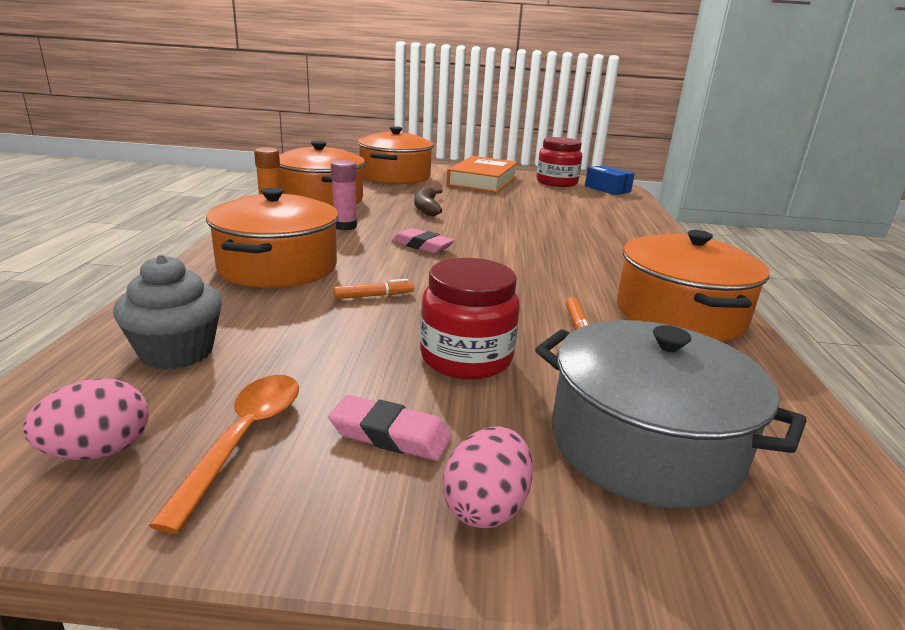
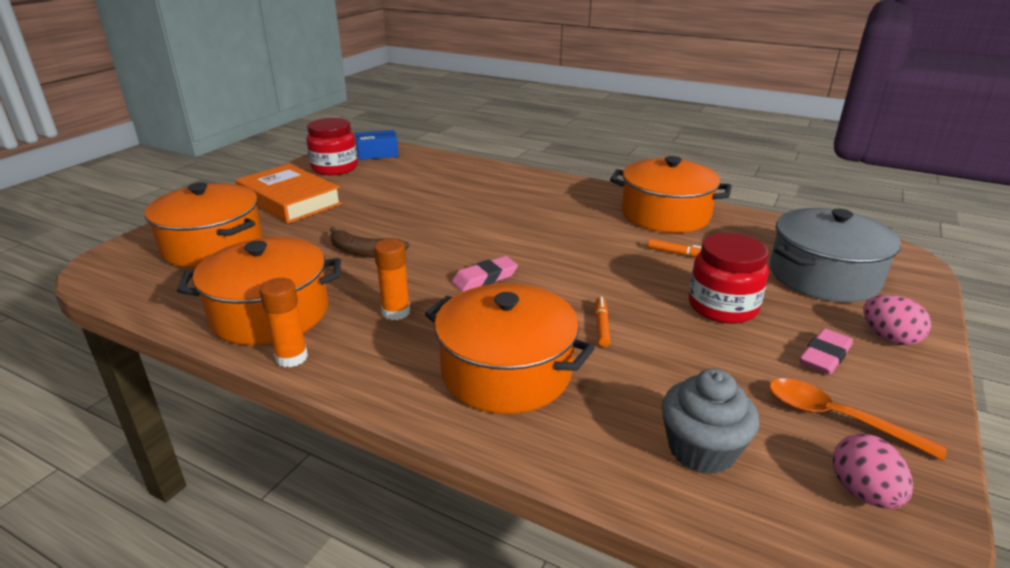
camera: 65 degrees left, 5 degrees up
(345, 226) = (396, 312): pink glue stick -> orange glue stick

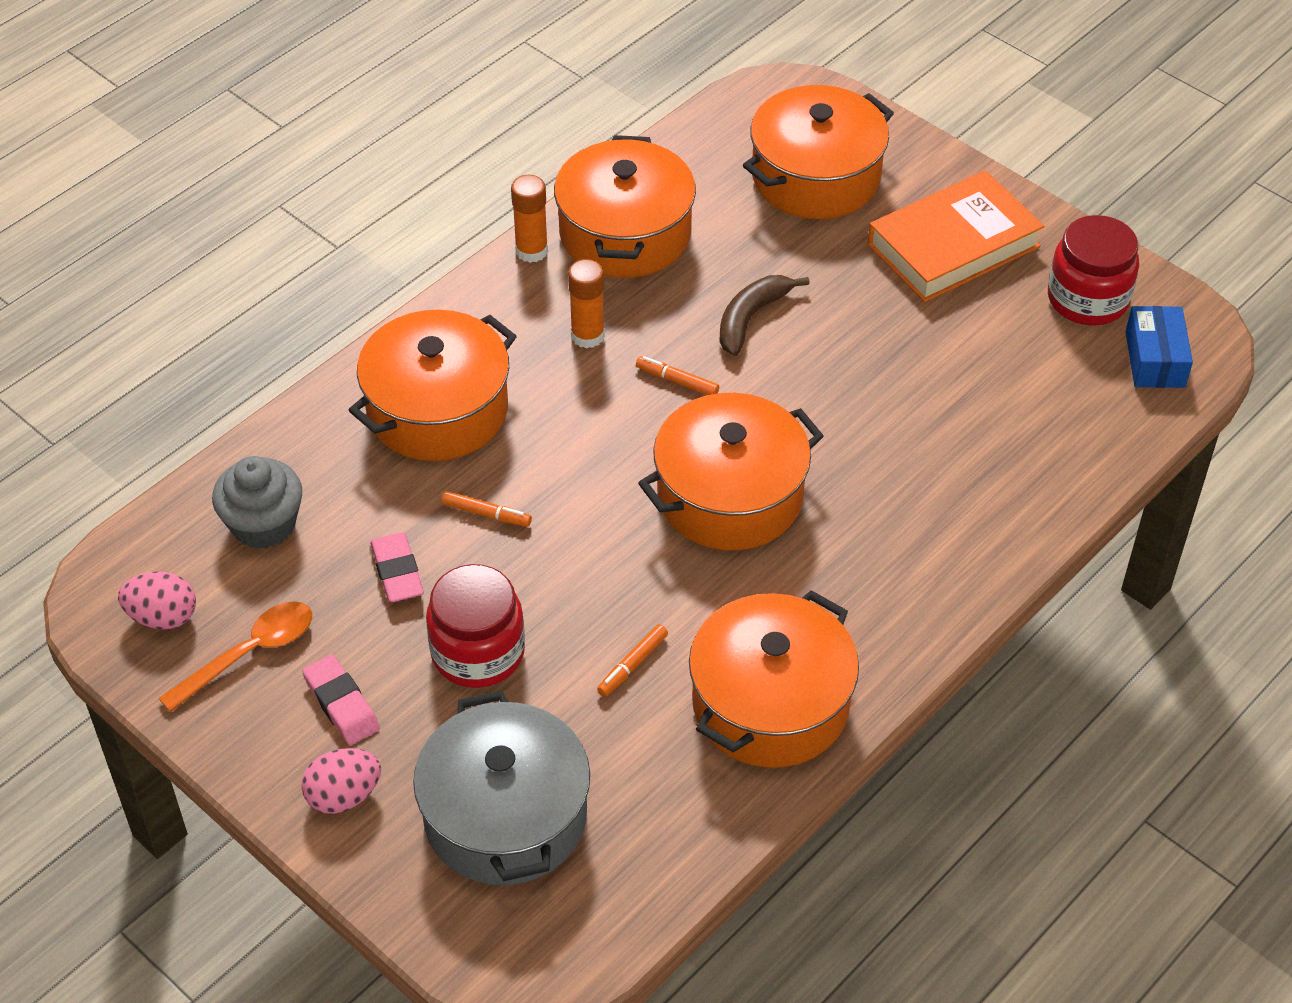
camera: 105 degrees right, 20 degrees up
(434, 270) = (677, 381): none -> orange marker
(485, 278) = (637, 428): pink eraser -> pink eraser (397, 572)
(527, 241) = (730, 496): none -> orange pot

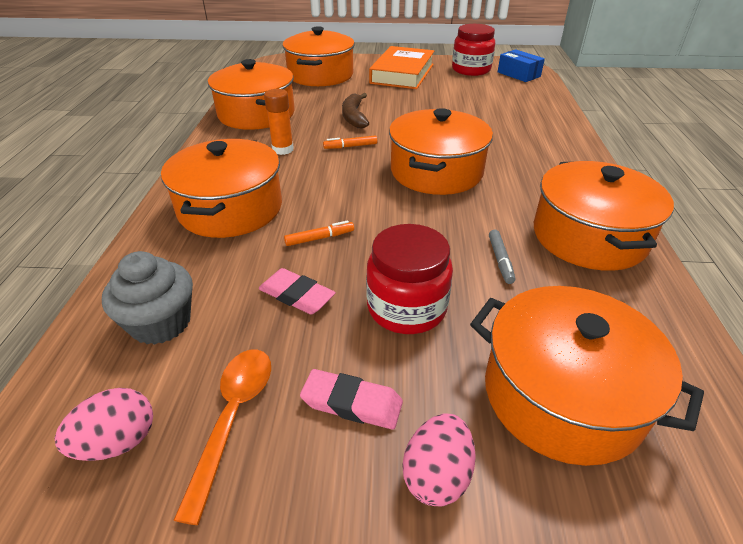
camera: 40 degrees left, 10 degrees down
(505, 816) = (562, 395): grey pot -> orange pot
(531, 251) = (213, 134): orange glue stick -> none
(632, 665) = (500, 260): orange marker -> grey marker

